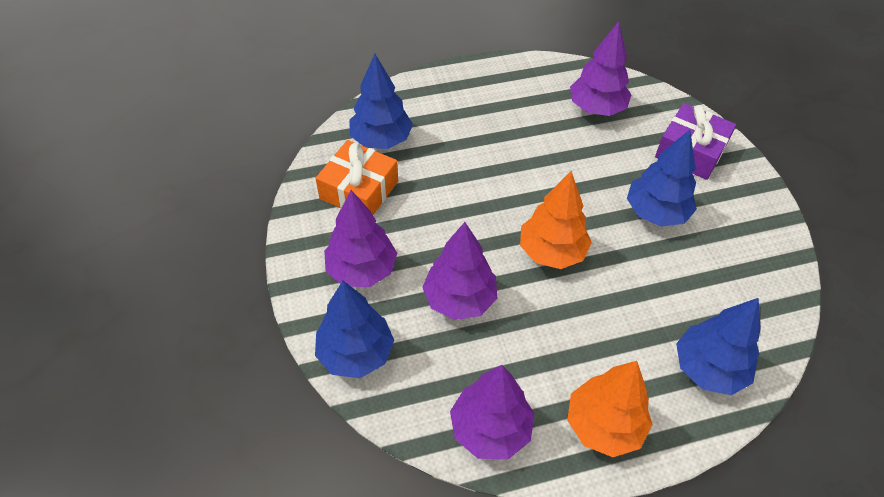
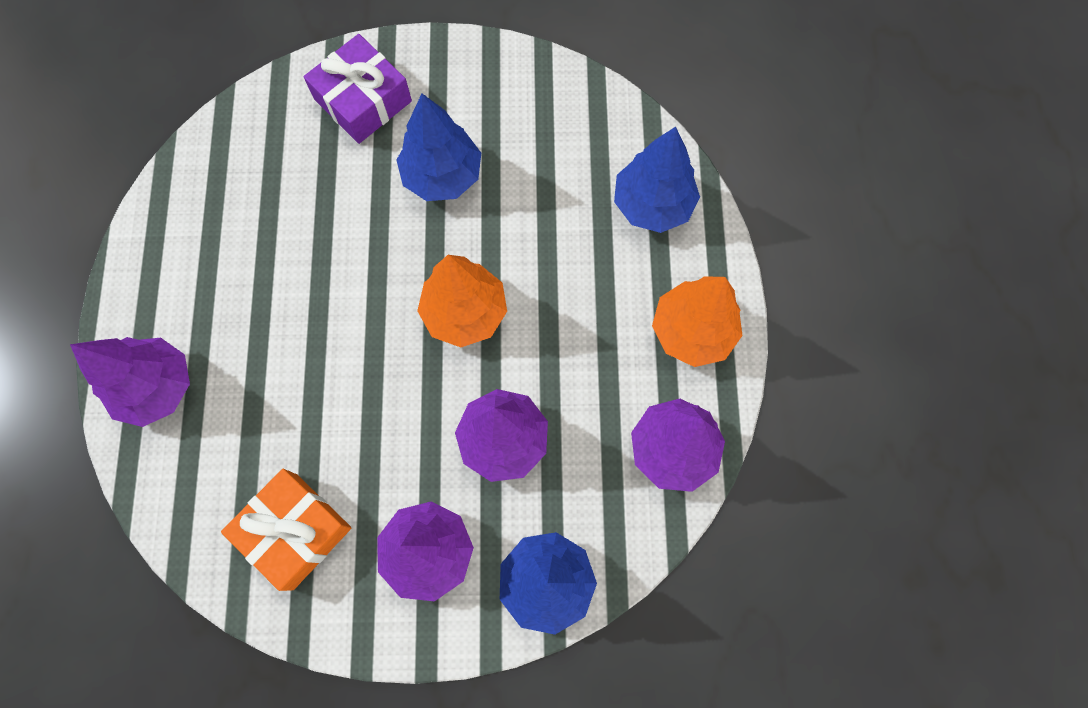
camera: 75 degrees left, 20 degrees up
(381, 140) = (212, 481): blue tree -> none
(596, 108) = (253, 181): purple tree -> purple tree (157, 387)

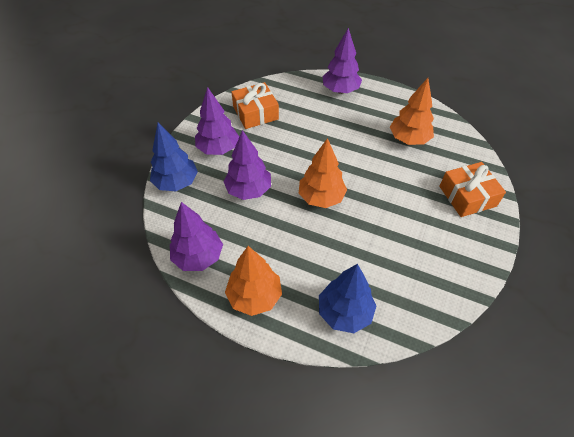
camera: 115 degrees right, 20 degrees down
(261, 217) = (409, 139): none -> orange tree
(363, 100) = (467, 196): purple gift -> orange gift
(442, 175) = (406, 215): blue tree -> none

